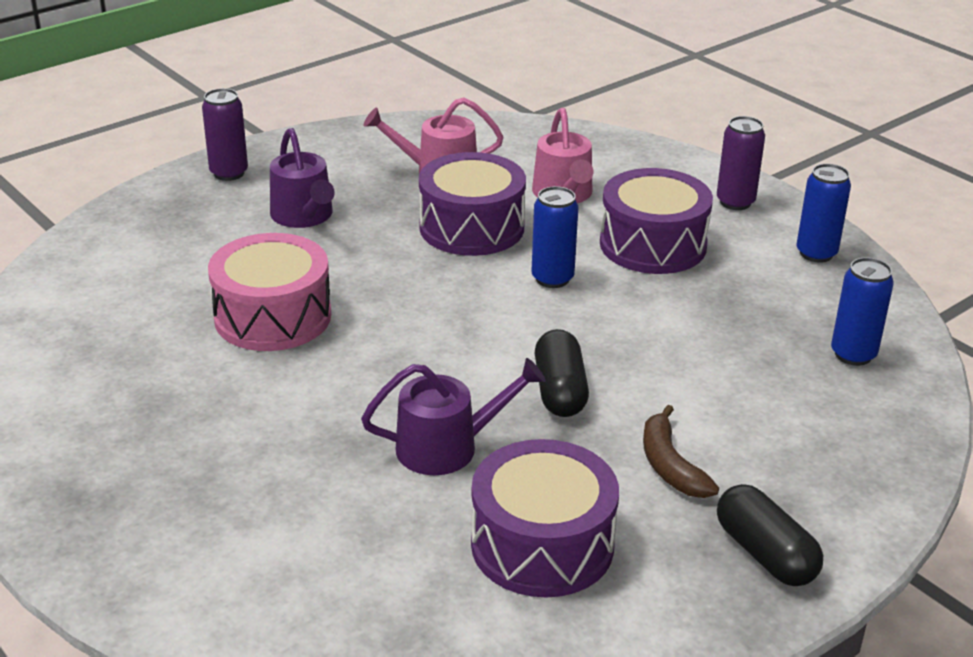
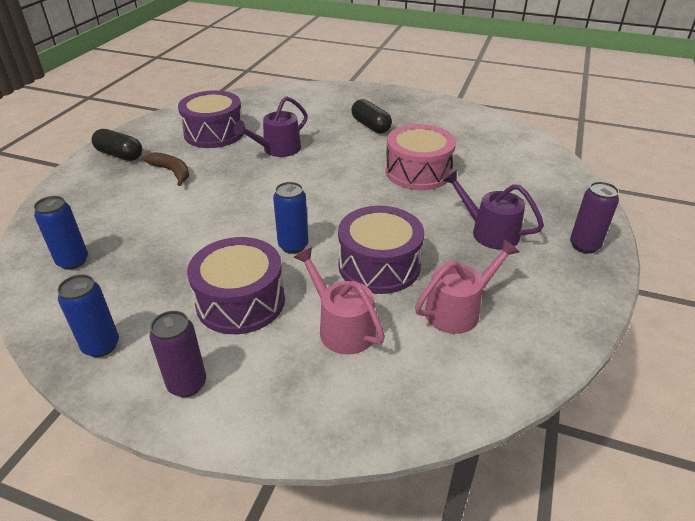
camera: 150 degrees right, 5 degrees up
(560, 391) = (243, 185): black capsule -> black capsule (371, 126)

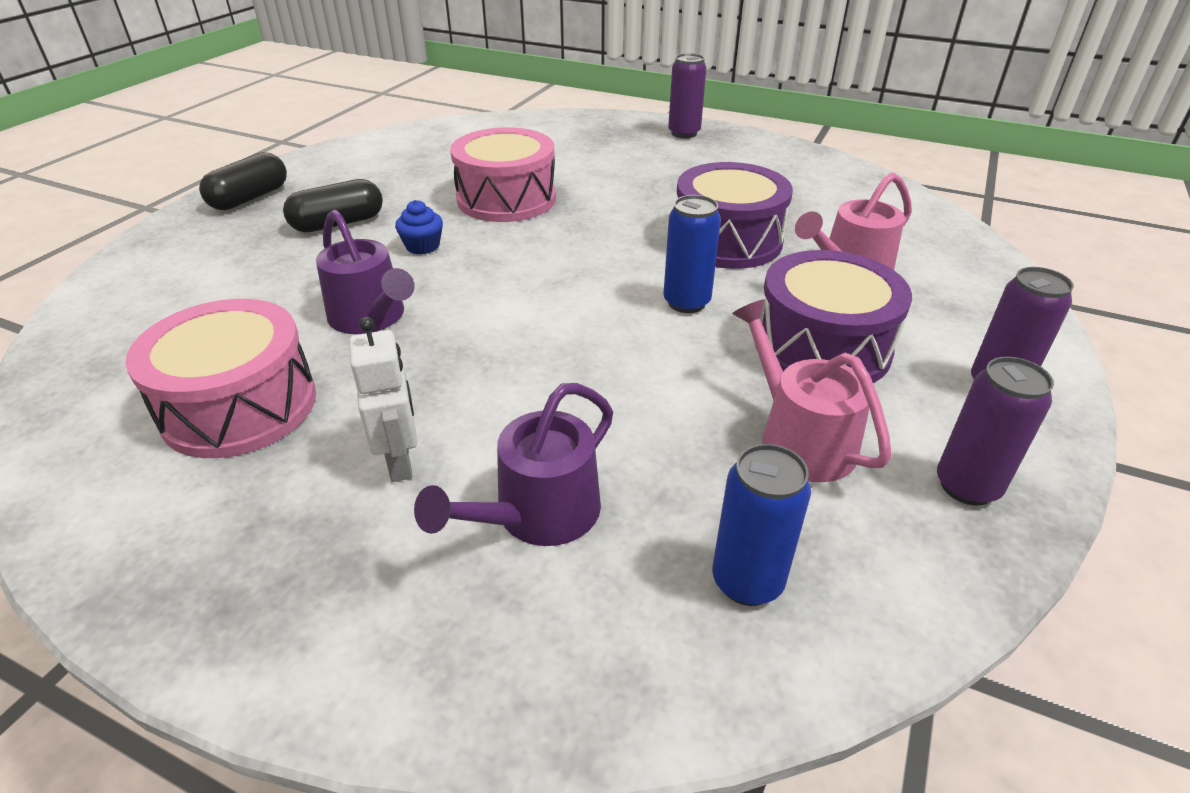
camera: 85 degrees left, 0 degrees up
(101, 346) = (967, 486): blue can -> purple can
(119, 155) = (255, 581): black capsule -> black capsule (250, 198)
(172, 172) = (400, 461): brown banana -> white robot
(214, 133) = (239, 406): purple drum -> pink drum
(350, 152) = (422, 246): none -> blue cupcake
(458, 310) = (800, 203): pink watering can -> pink watering can (799, 439)
(489, 232) = (658, 172): purple watering can -> purple watering can (538, 514)

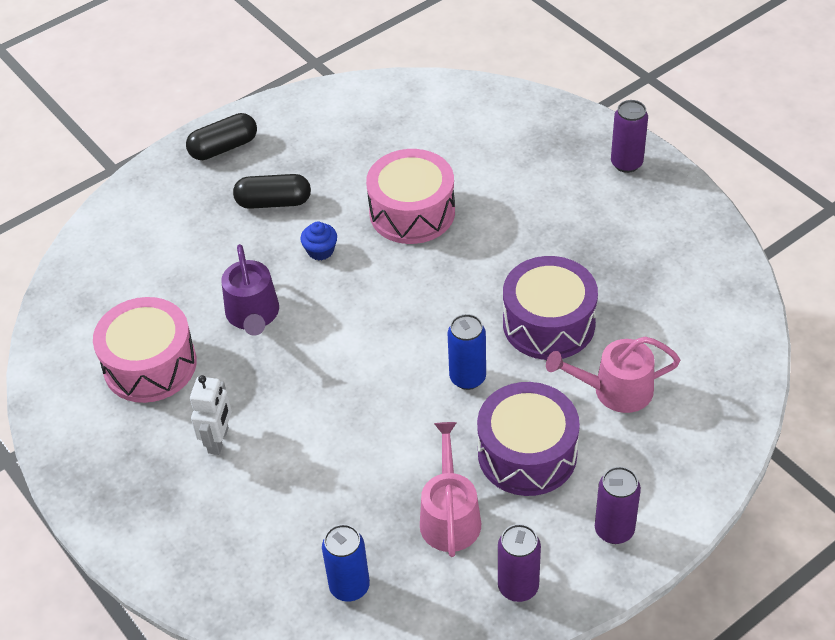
camera: 30 degrees right, 10 degrees up
(538, 514) = (271, 505): purple watering can -> none

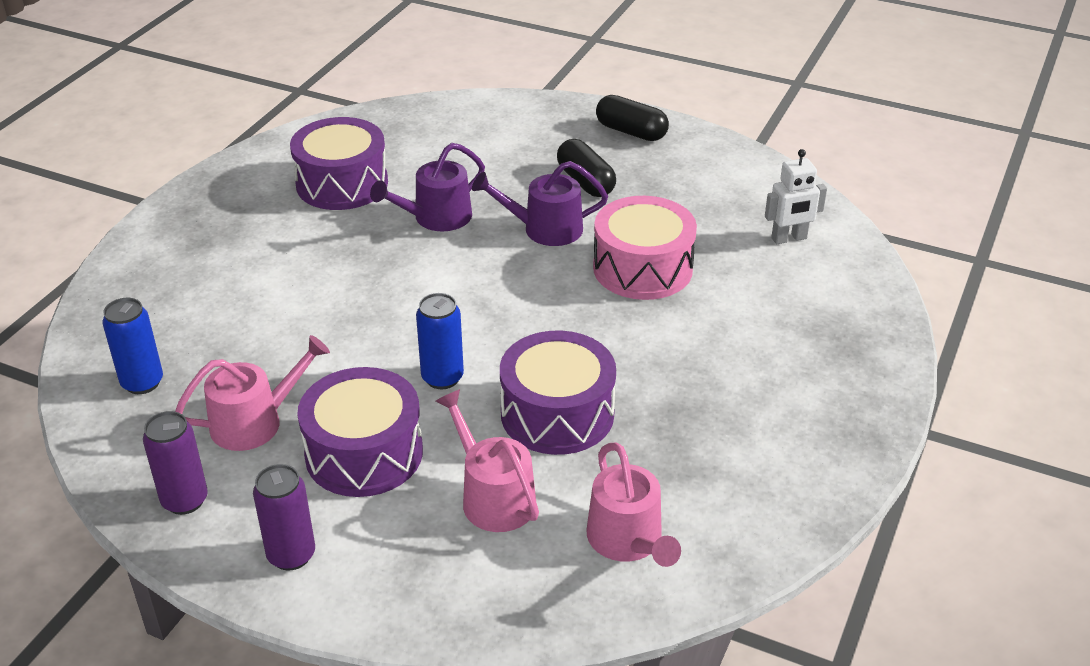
camera: 60 degrees right, 10 degrees down
(150, 365) = (342, 183): pink drum -> purple drum
(219, 440) = (277, 249): white robot -> white robot (789, 239)
(320, 250) = (545, 229): blue cupcake -> purple watering can
(626, 163) = (855, 402): purple can -> none
(694, 331) = (628, 540): none -> pink watering can

